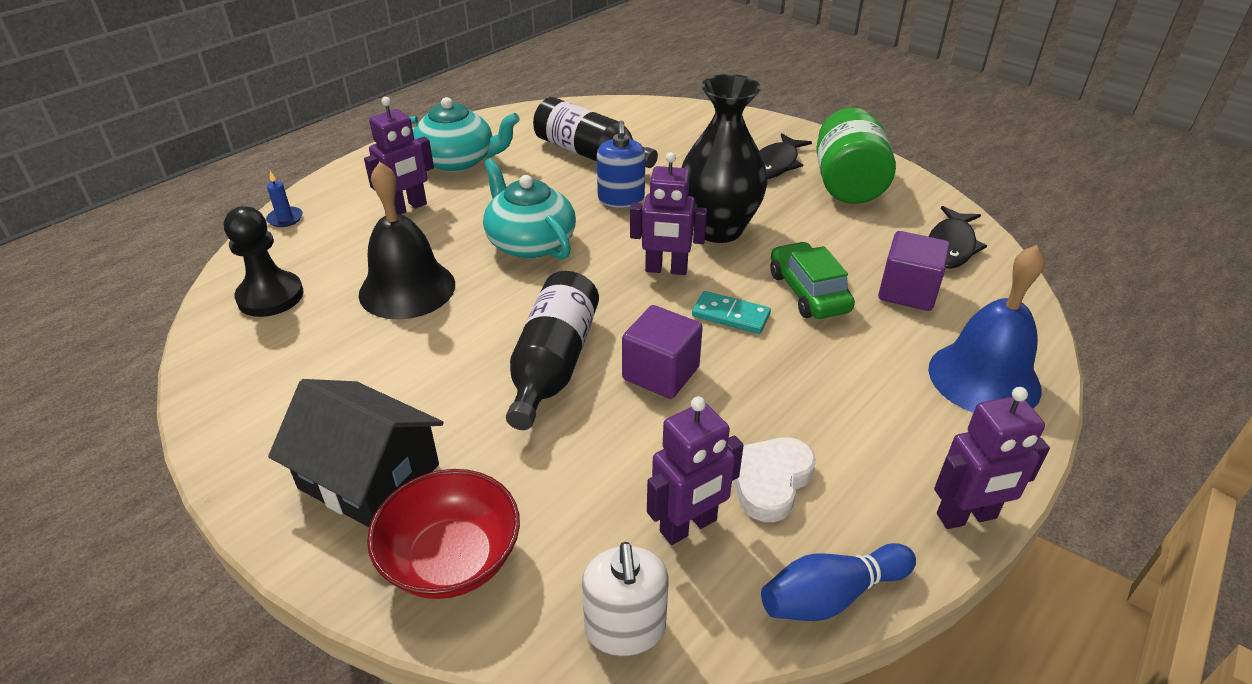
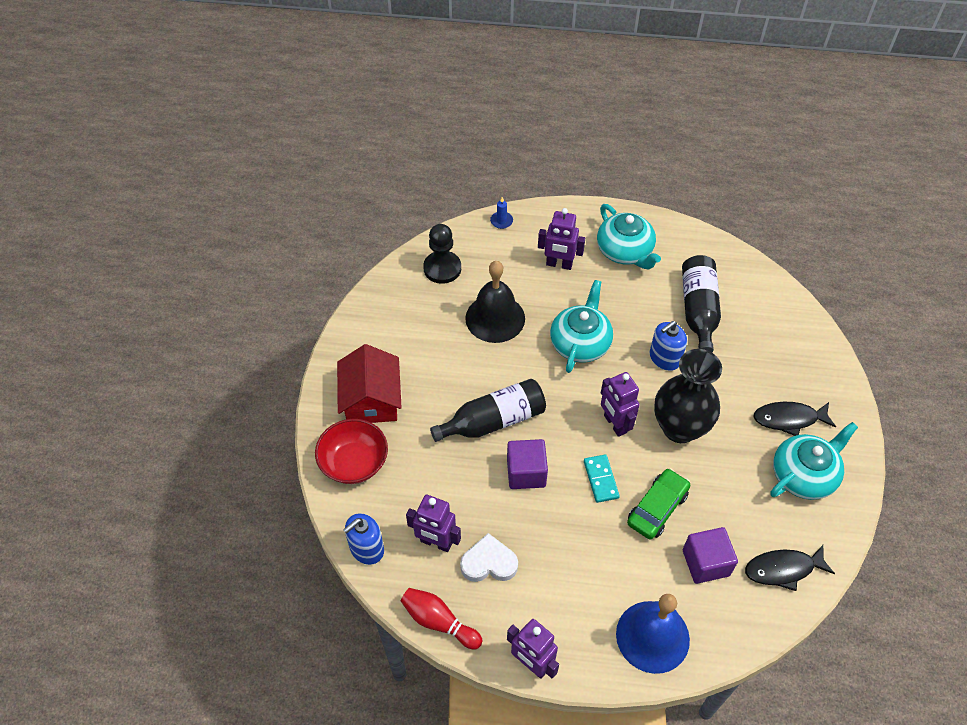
camera: 55 degrees right, 15 degrees up
(369, 476) = (371, 400): black house -> red house
(625, 628) = (366, 548): white soap dispenser -> blue soap dispenser
(831, 595) = (439, 622): blue bowling pin -> red bowling pin
(847, 185) = (804, 475): green jar -> turquoise teapot

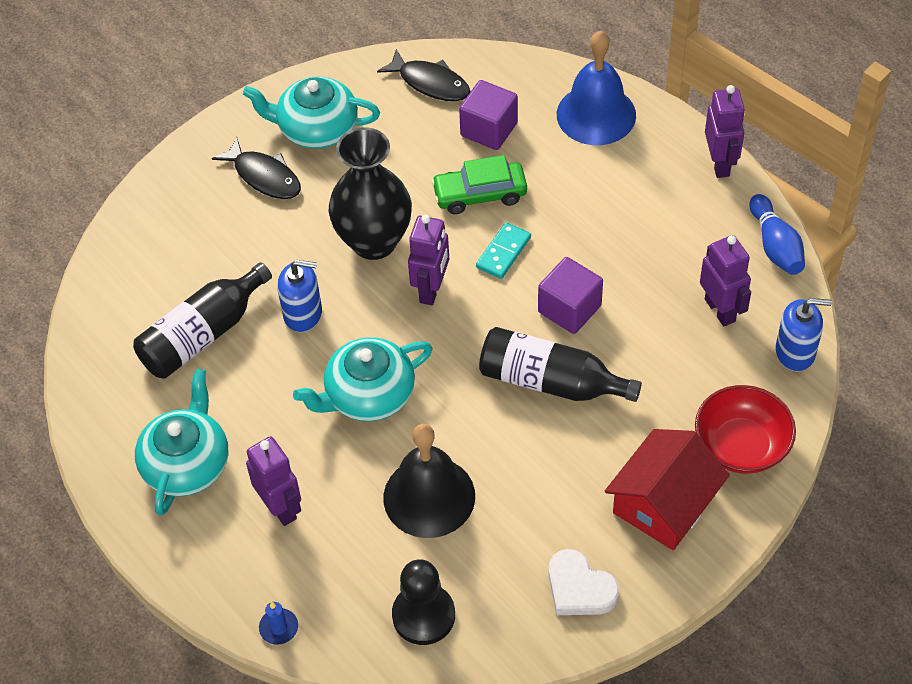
camera: 135 degrees left, 0 degrees up
(439, 622) = (775, 245): red bowling pin -> blue bowling pin
(489, 563) = (684, 259): white heart -> white heart (579, 588)

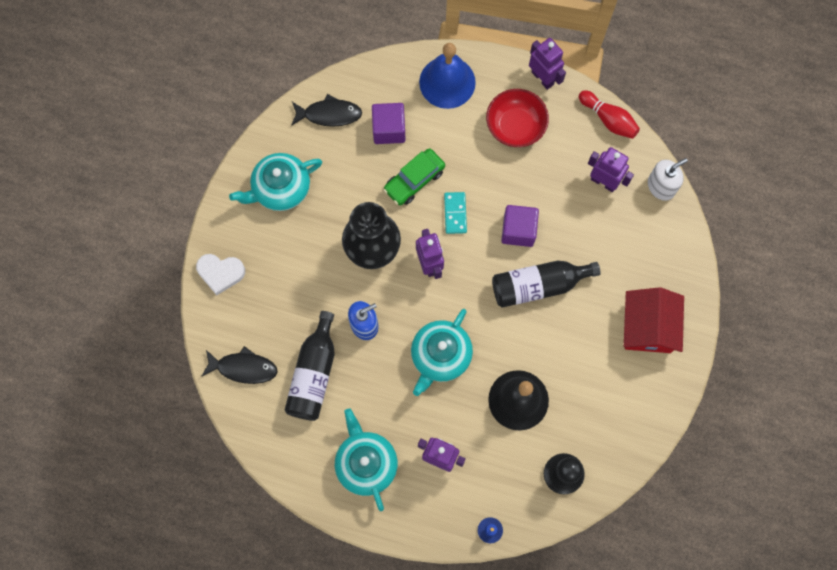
camera: 35 degrees left, 20 degrees up
(264, 176) = (272, 242): black fish -> black fish (243, 368)
(579, 588) = (635, 406): white heart -> white heart (220, 273)
(741, 446) = (667, 265): red bowl -> red bowl (515, 126)
(775, 245) = (608, 119): blue bowling pin -> red bowling pin
(795, 352) = (661, 186): blue soap dispenser -> white soap dispenser

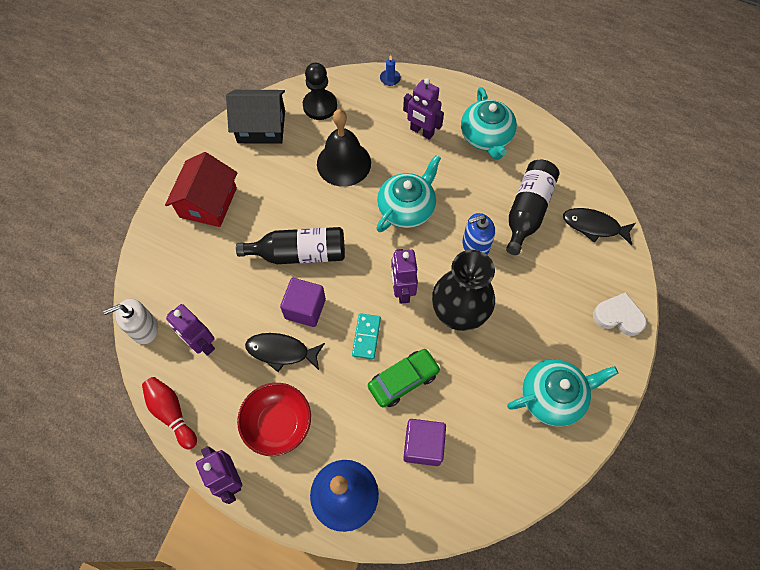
camera: 170 degrees left, 10 degrees down
(329, 114) = (491, 477): black fish -> black fish (281, 351)
(622, 432) = (261, 126): none -> black house

